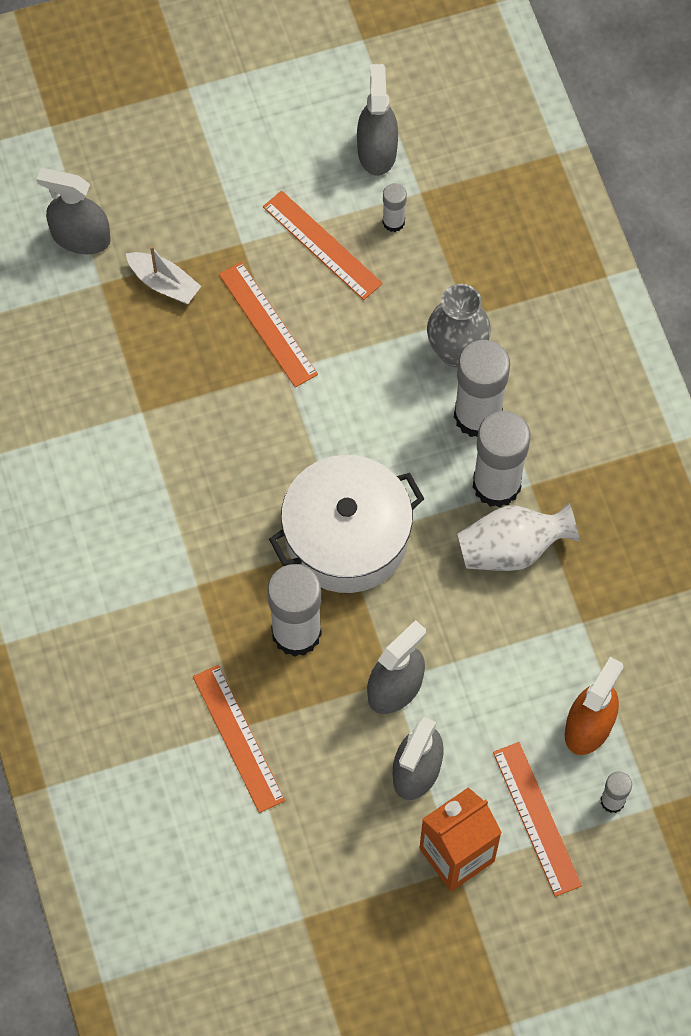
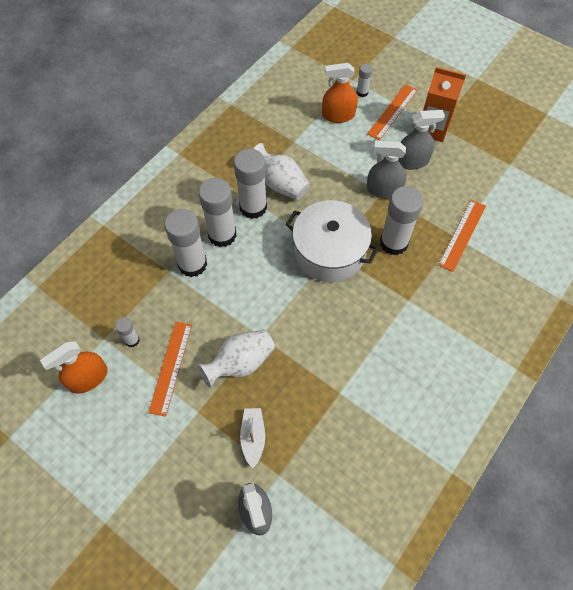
camera: 125 degrees left, 5 degrees down
(267, 324) = (240, 363): orange ruler -> white vase
(377, 150) = (88, 378): grey spray bottle -> orange spray bottle
(456, 351) = (192, 264): grey vase -> white glue stick

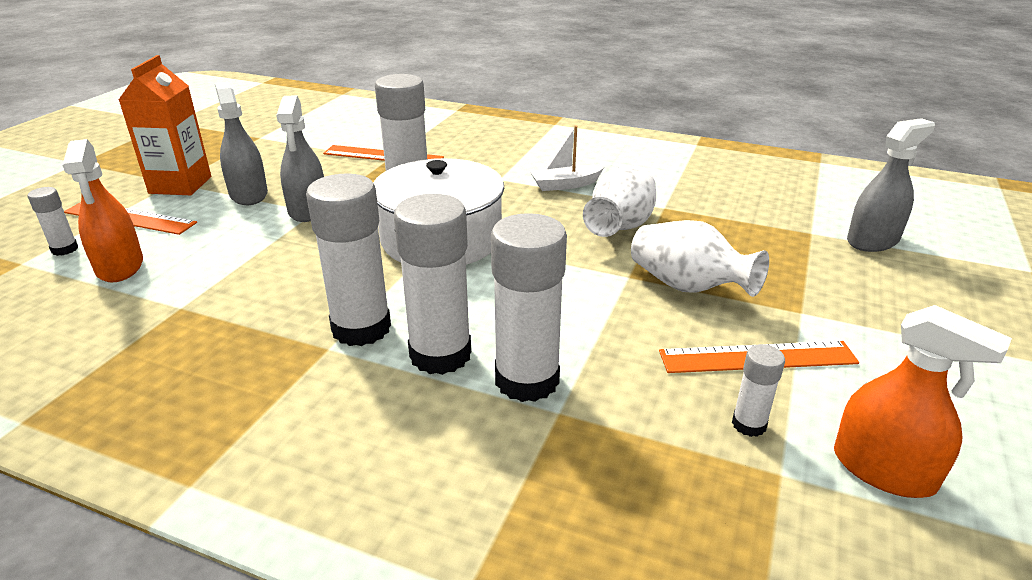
camera: 105 degrees left, 30 degrees down
(253, 437) = (786, 257): white boat -> white boat (565, 185)
(280, 184) = (297, 305): white vase -> white vase (620, 226)

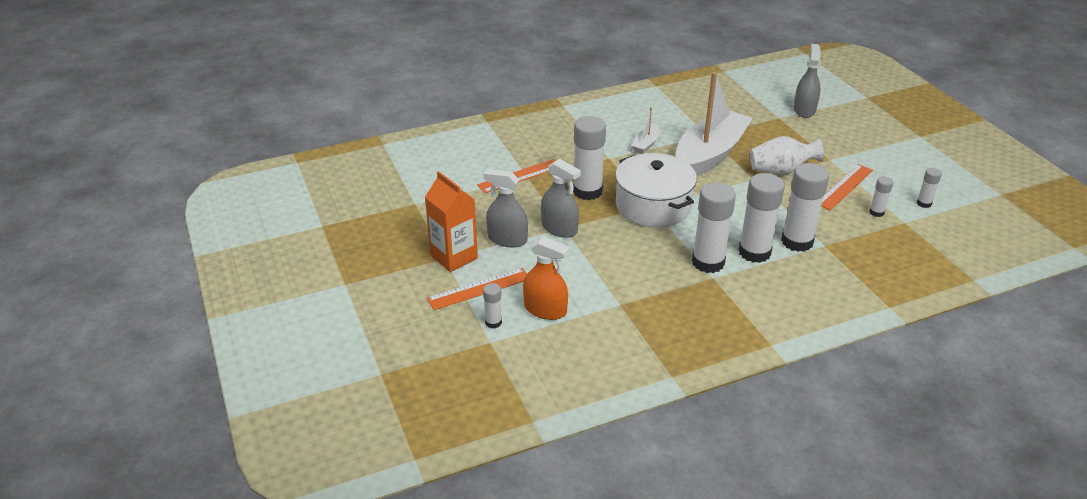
camera: 45 degrees left, 5 degrees up
(620, 226) = (709, 155): white vase -> white boat
(883, 470) = (924, 203): orange spray bottle -> white glue stick

